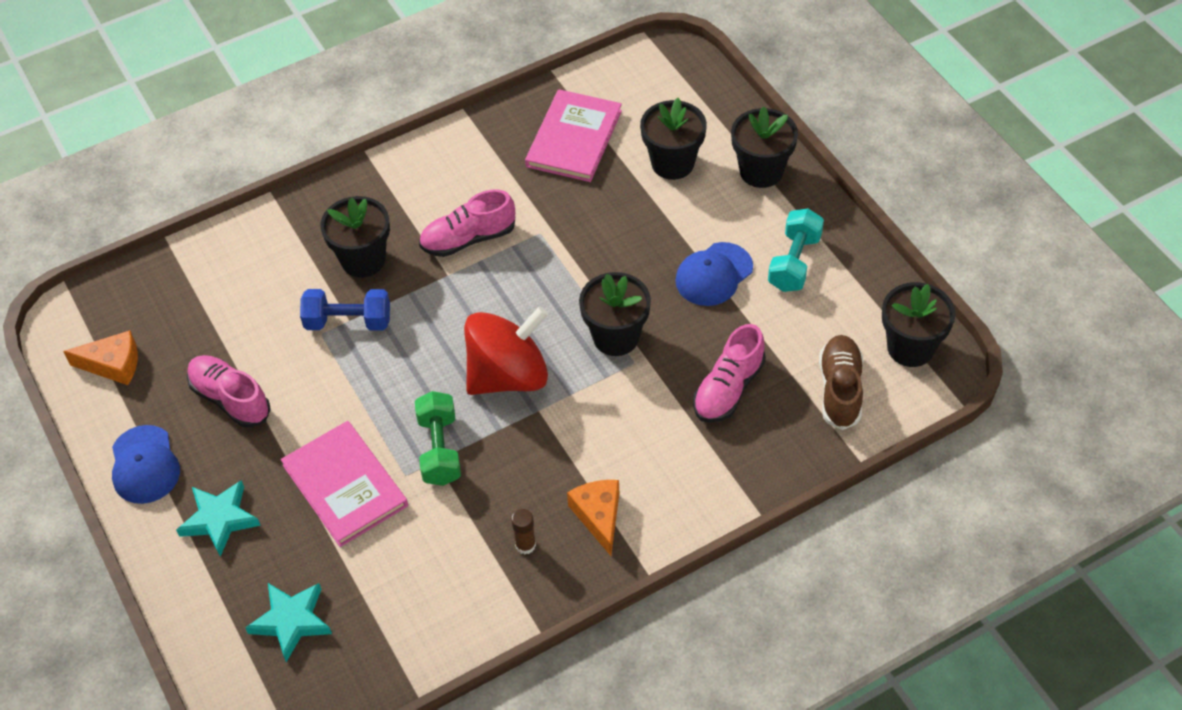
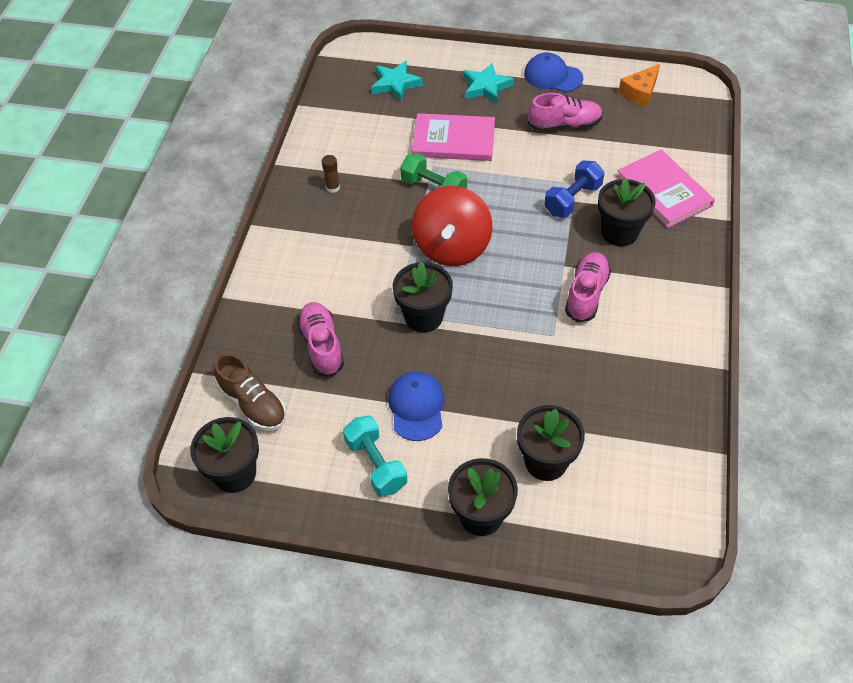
camera: 130 degrees right, 0 degrees up
(574, 138) = (631, 416): pink book -> pink book (663, 191)
(599, 516) = (313, 227): orange cheese -> none

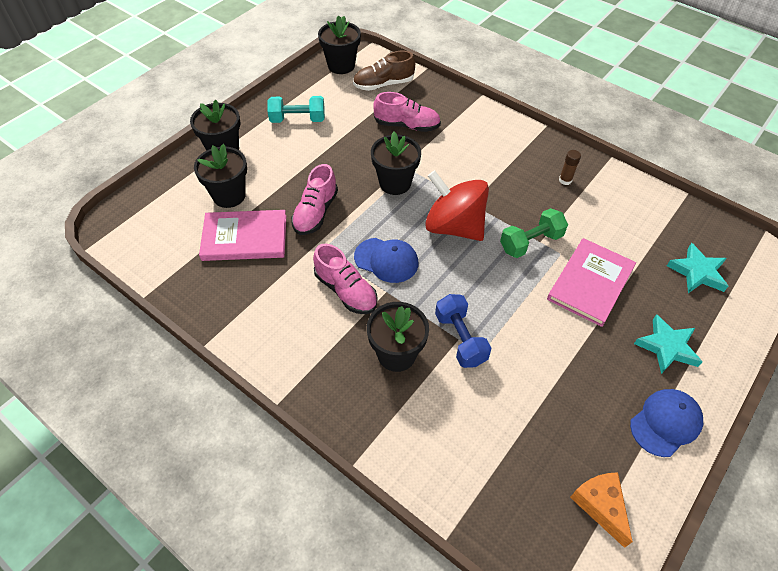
camera: 115 degrees right, 0 degrees up
(416, 407) = (323, 151): blue cap -> blue cap (386, 260)
(564, 125) = (573, 389): pink shoe -> pink shoe (315, 212)
(663, 191) = (427, 428): pink book -> pink book (244, 237)

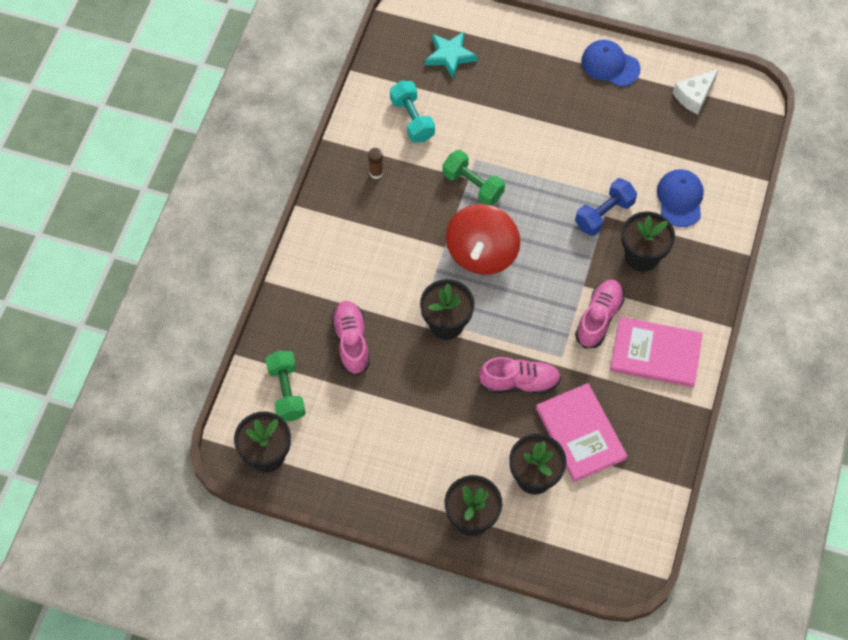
camera: 110 degrees left, 10 degrees up
(298, 119) = (388, 461): turquoise dumbbell -> turquoise dumbbell (412, 119)
(383, 84) = (286, 392): brown shoe -> green dumbbell
(386, 260) = (549, 297): blue cap -> blue cap (680, 199)
(590, 283) = (499, 131): pink book -> pink book (655, 353)
(600, 505) = (694, 96): orange cheese -> white cheese
(667, 347) = (540, 70): turquoise star -> none

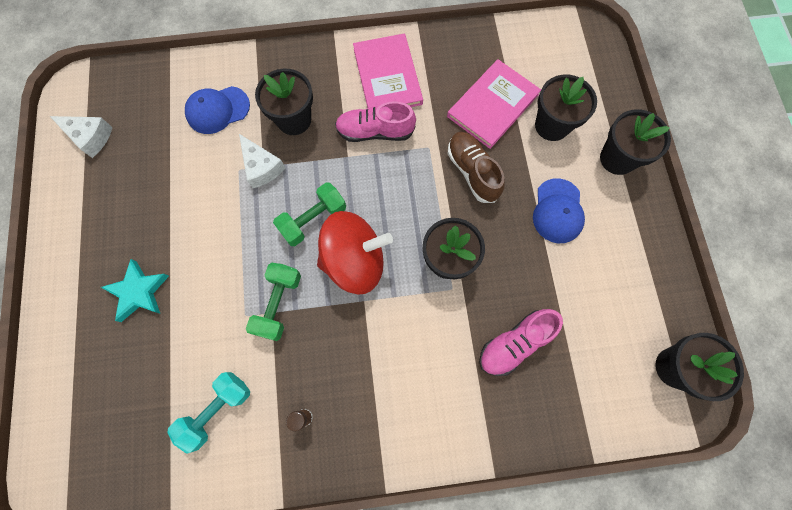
camera: 115 degrees left, 10 degrees up
(286, 392) = (602, 383): green dumbbell -> green dumbbell (313, 220)
(450, 56) = (111, 407): turquoise star -> turquoise star (139, 292)
(519, 382) = (472, 171): pink shoe -> brown shoe
(604, 214) = (261, 167): blue dumbbell -> white cheese
(610, 65) = (73, 228): blue cap -> blue cap (557, 211)

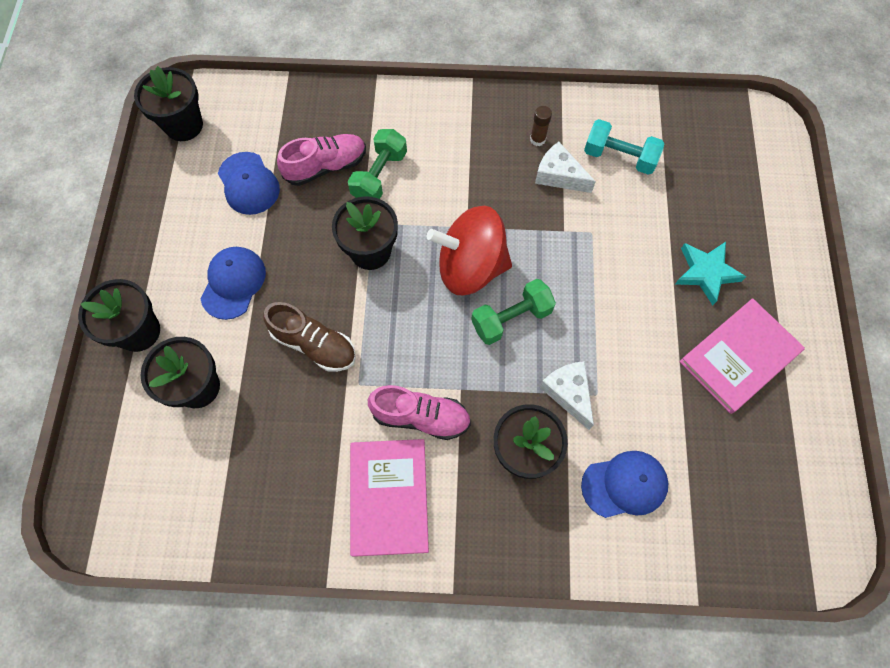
camera: 170 degrees left, 5 degrees down
(90, 137) = (792, 473): white cheese -> white cheese (559, 175)
(217, 410) = (619, 157): turquoise dumbbell -> turquoise dumbbell turned 60 degrees clockwise
(278, 304) = (556, 237): green dumbbell -> green dumbbell (379, 176)
(472, 171) = (314, 344): brown shoe -> brown shoe turned 45 degrees counterclockwise
(492, 105) = (262, 428): pink book -> pink book (739, 356)
(583, 311) = (248, 183): none -> blue cap

